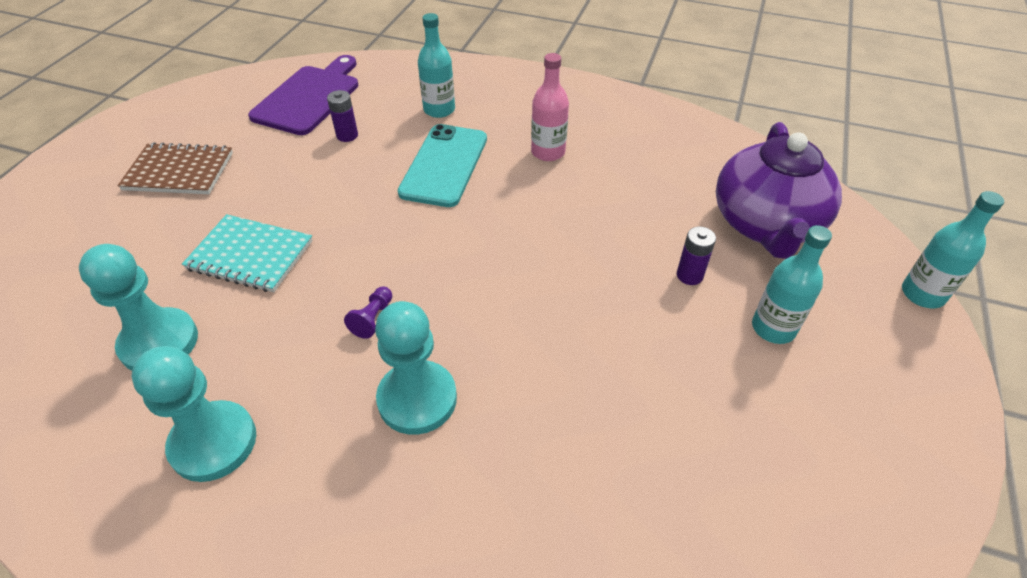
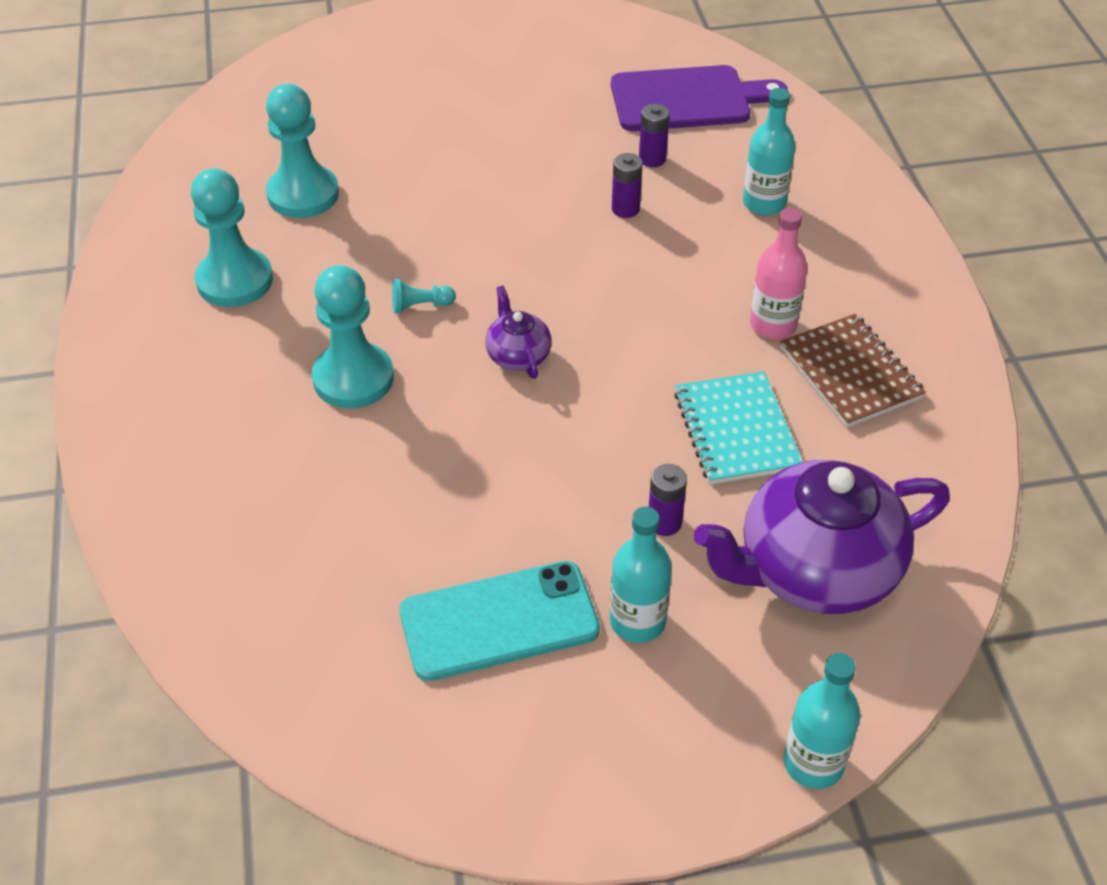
camera: 60 degrees right, 0 degrees up
(179, 171) = (499, 83): brown notebook -> brown notebook (850, 373)
(250, 255) = (433, 189): turquoise notebook -> turquoise notebook (736, 430)
(373, 318) = (420, 306): purple pawn -> turquoise pawn
(381, 167) = (625, 209): none -> purple battery
(444, 165) = (671, 253): turquoise phone -> turquoise phone (499, 621)
(476, 283) = (518, 355): none -> purple teapot

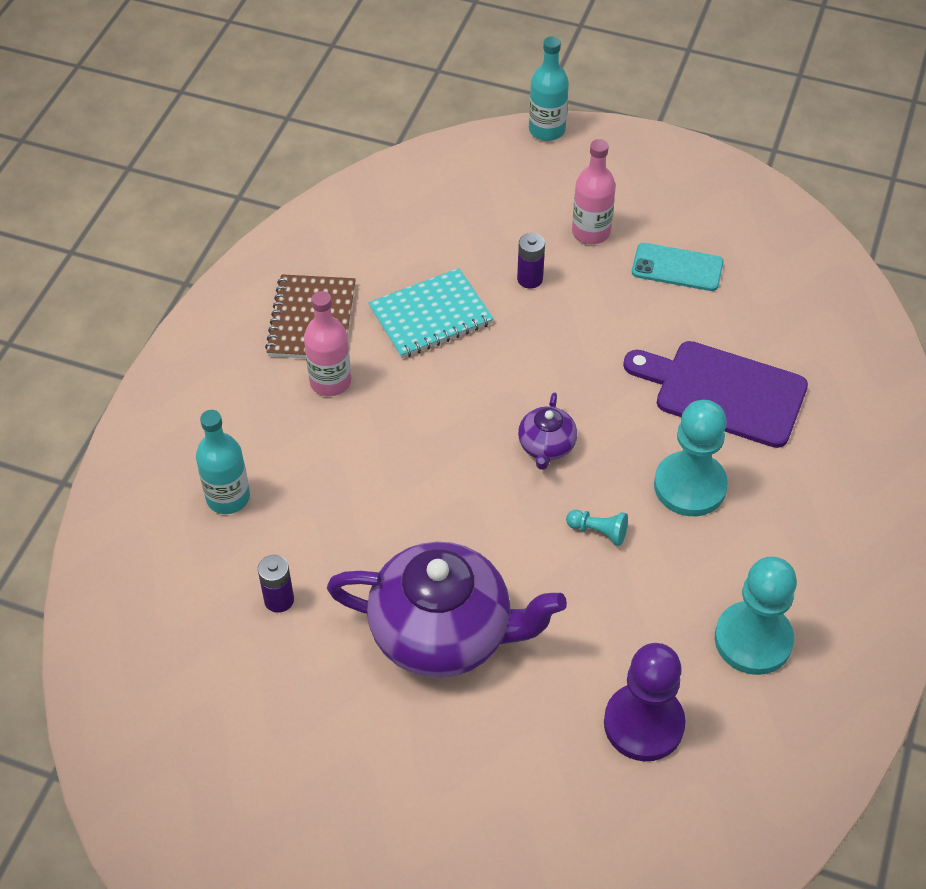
camera: 150 degrees left, 5 degrees up
(303, 194) = (643, 724): turquoise pawn -> purple pawn
(499, 621) = (677, 267): turquoise phone -> turquoise phone, size x0.66
(625, 209) = (351, 551): purple battery -> none
(637, 621) = (591, 232): turquoise bottle -> pink bottle
(687, 99) = (177, 663): purple cutting board -> purple cutting board (723, 392)
(736, 430) = (431, 316): turquoise notebook -> turquoise notebook turned 45 degrees clockwise
(815, 571) = (459, 213): purple teapot -> purple teapot (444, 633)

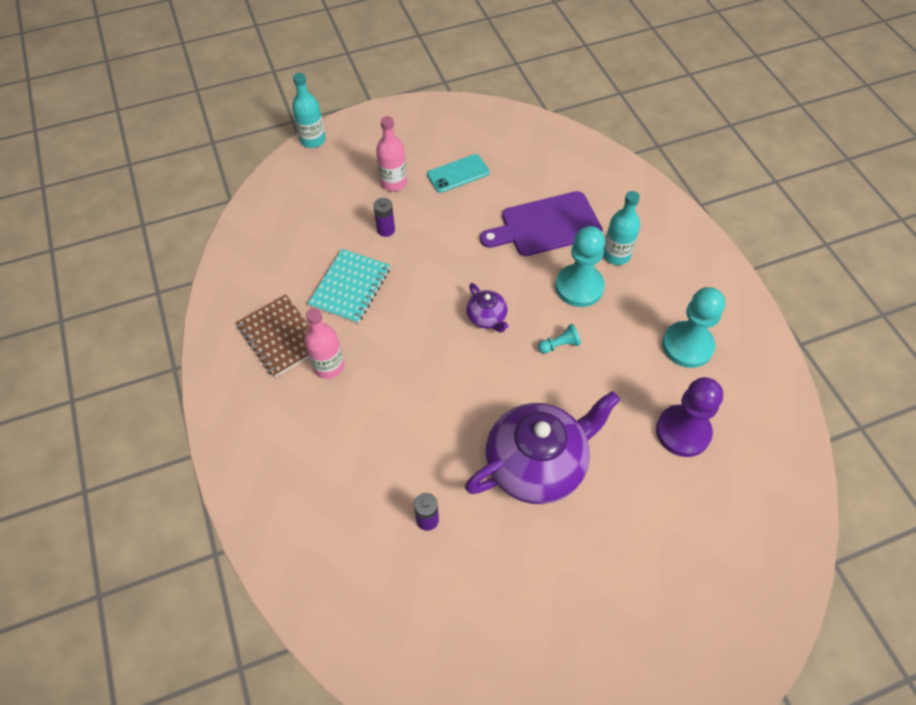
camera: 40 degrees left, 5 degrees up
(228, 497) = (335, 482): turquoise bottle -> turquoise bottle (616, 255)

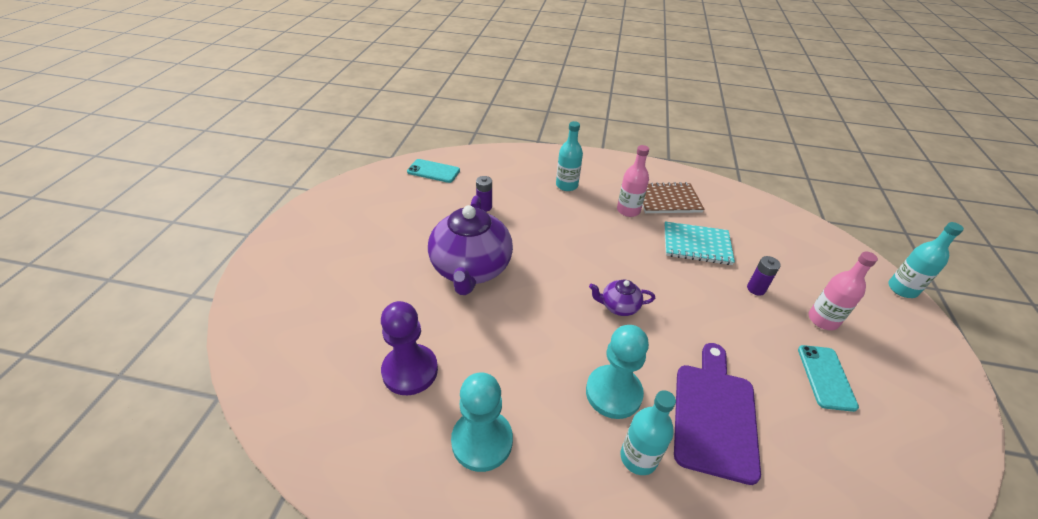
camera: 120 degrees right, 15 degrees down
(317, 452) = (566, 185): none -> turquoise bottle
(350, 287) = (696, 245): turquoise notebook -> turquoise notebook turned 45 degrees counterclockwise
(394, 644) = (433, 171): none -> turquoise phone
(559, 345) = (558, 338): turquoise pawn -> none

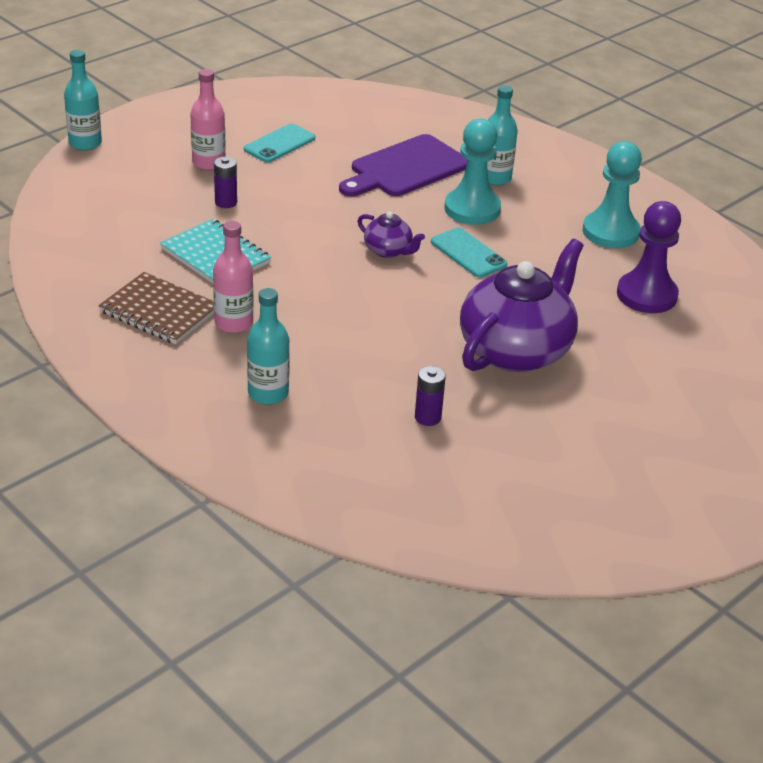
camera: 145 degrees left, 5 degrees down
(433, 171) = (455, 518): turquoise phone -> turquoise phone (468, 253)

